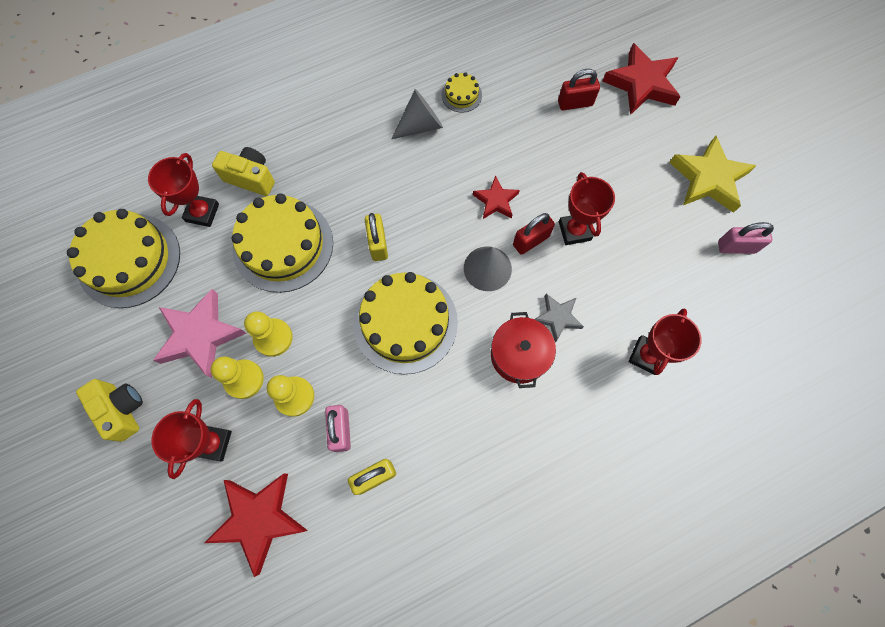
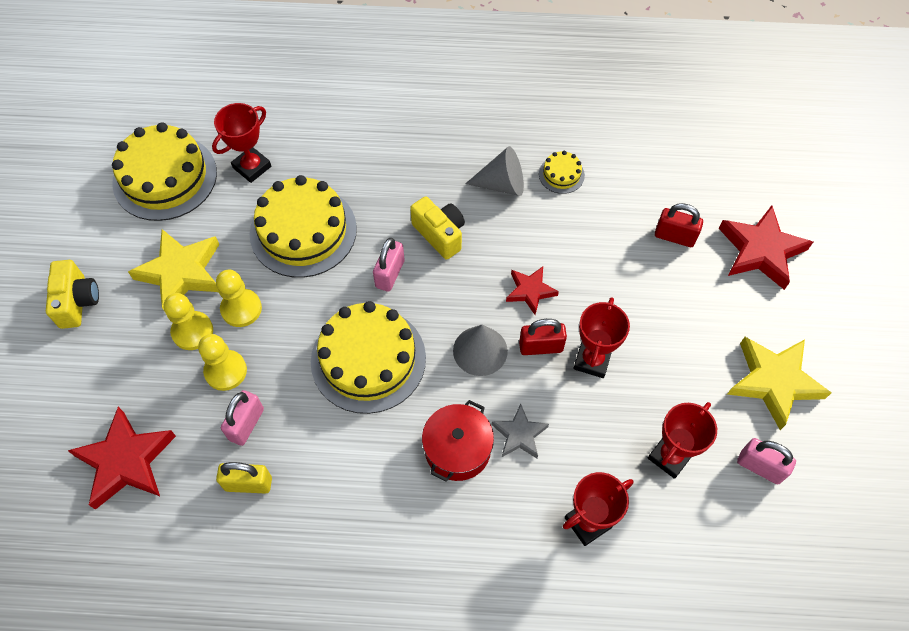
camera: 30 degrees right, 10 degrees down
(200, 335) = (181, 273): pink star -> yellow star
(213, 443) = (131, 372): red trophy -> red trophy (669, 456)
(251, 178) = (313, 157): yellow camera -> yellow camera (440, 234)
(378, 244) = (390, 274): yellow padlock -> pink padlock

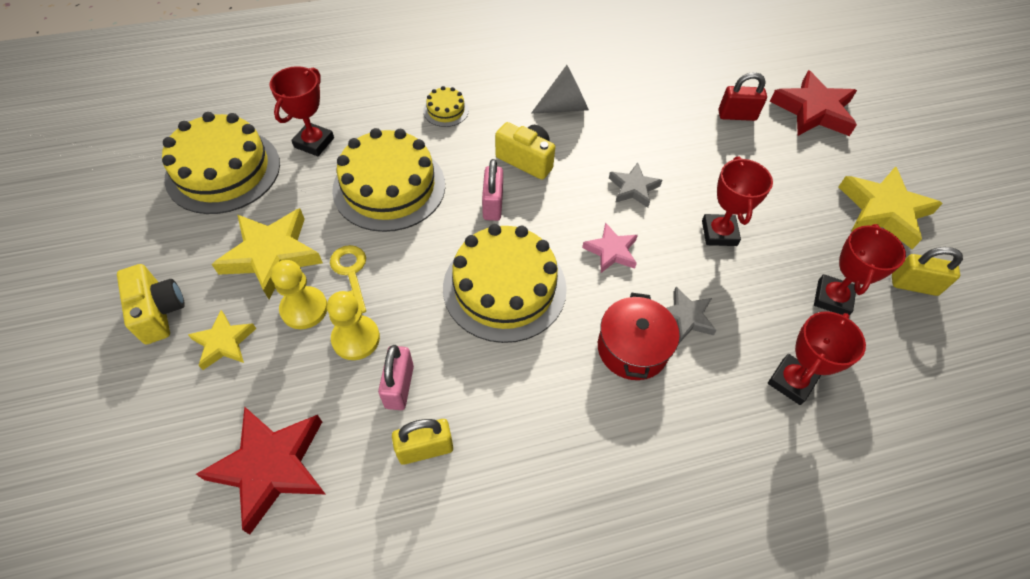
camera: 20 degrees left, 5 degrees down
(120, 344) = (224, 342): none -> yellow star
(241, 309) = (350, 273): yellow pawn -> yellow key
(480, 350) = (611, 251): grey cone -> pink star
(530, 291) = (633, 188): red star -> grey star
(540, 347) = (666, 233): red padlock -> none
(561, 174) = (614, 88): yellow cake -> yellow cake (446, 110)
(760, 467) = (914, 285): pink padlock -> yellow padlock

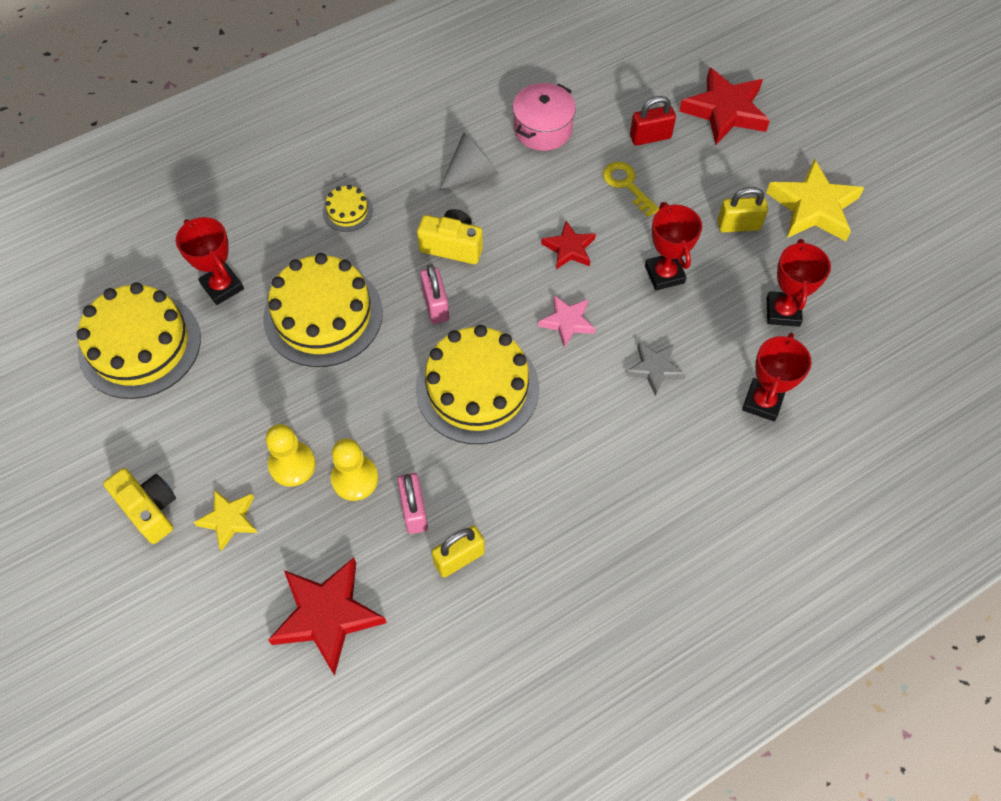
camera: 15 degrees left, 5 degrees up
(271, 255) = (235, 421): yellow star -> none
(314, 142) = (222, 287): red trophy -> red trophy turned 45 degrees counterclockwise
(350, 273) = (322, 417): yellow key -> yellow key (627, 185)
(632, 348) = (615, 413): red pot -> none
(633, 188) = (569, 248): grey star -> red star
(640, 87) = (543, 129): none -> pink pot
(914, 285) = (853, 278): yellow padlock -> yellow padlock (738, 225)

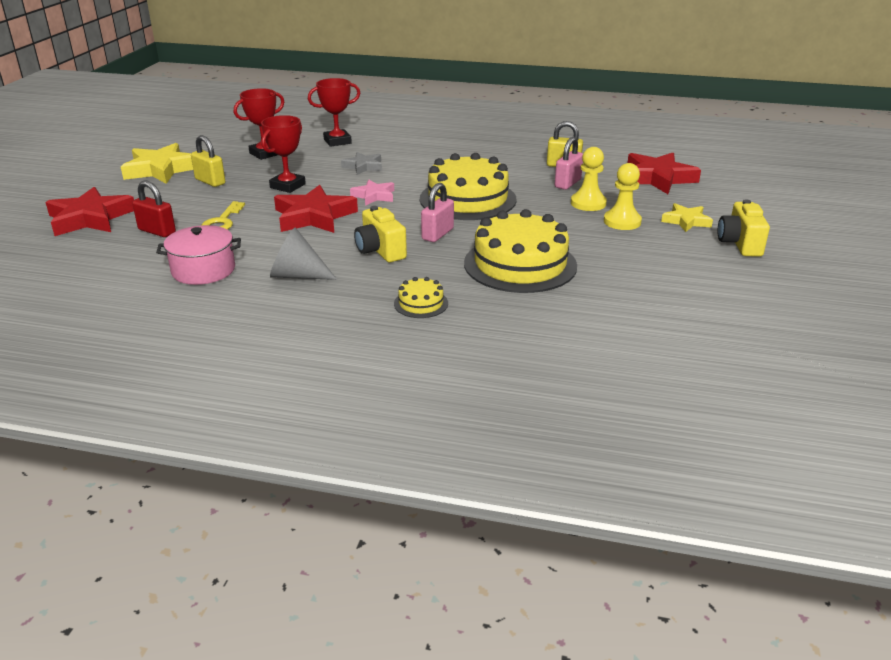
camera: 135 degrees left, 30 degrees down
(140, 345) = (686, 315): yellow cake -> none
(222, 287) = (581, 313): red trophy -> none
(569, 248) = (314, 216): red star -> red star, size x1.75

